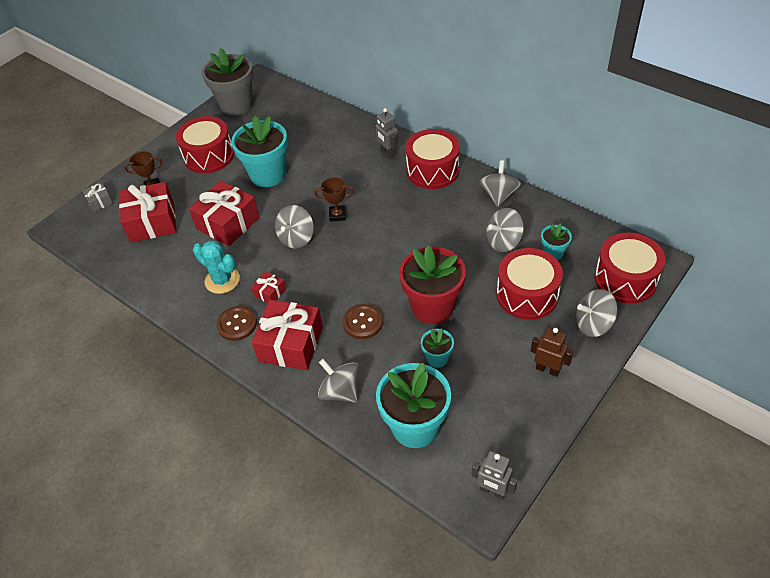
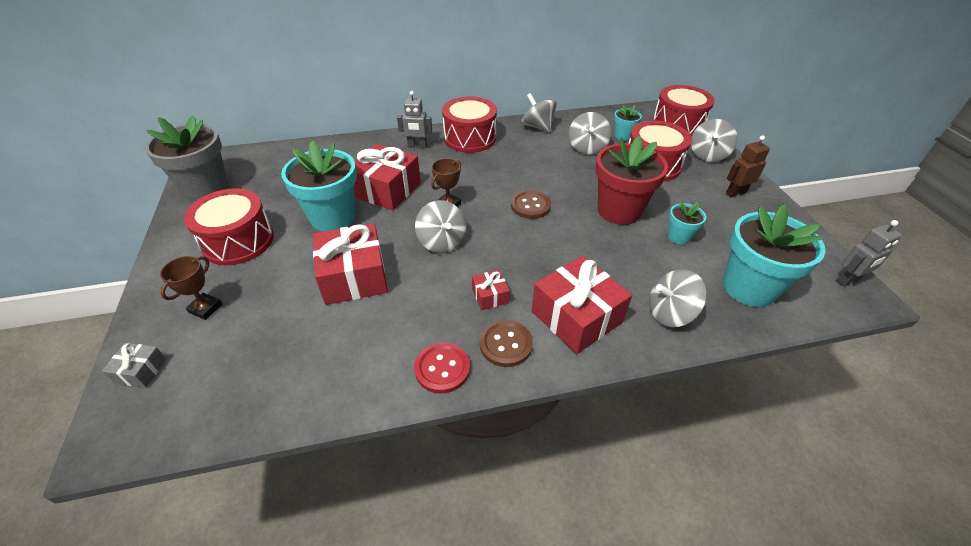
camera: 55 degrees left, 5 degrees down
(152, 222) = (257, 337): red gift -> red gift (386, 189)
(195, 308) = (442, 368): none -> red button
(222, 280) = (428, 323): turquoise cactus -> none
(362, 322) = (596, 256): brown button -> brown button (530, 206)

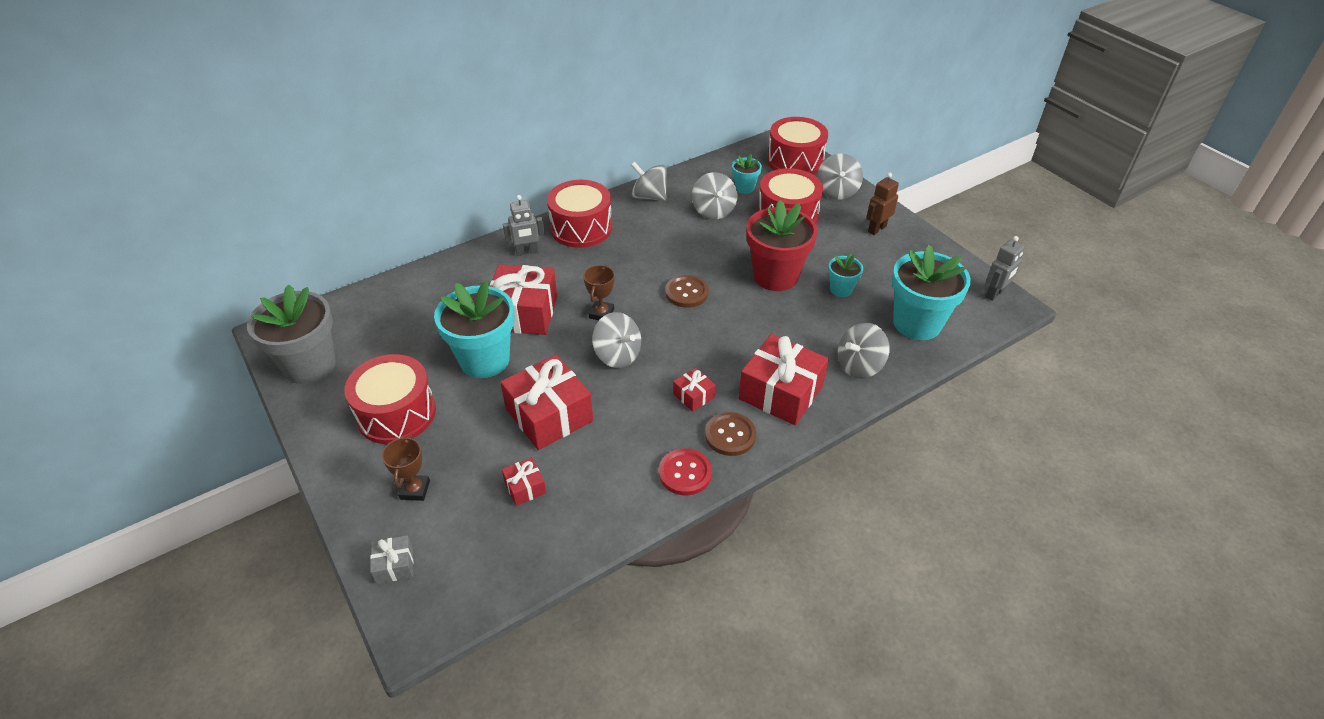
camera: 20 degrees left, 0 degrees up
(293, 335) = (525, 487): none -> red gift

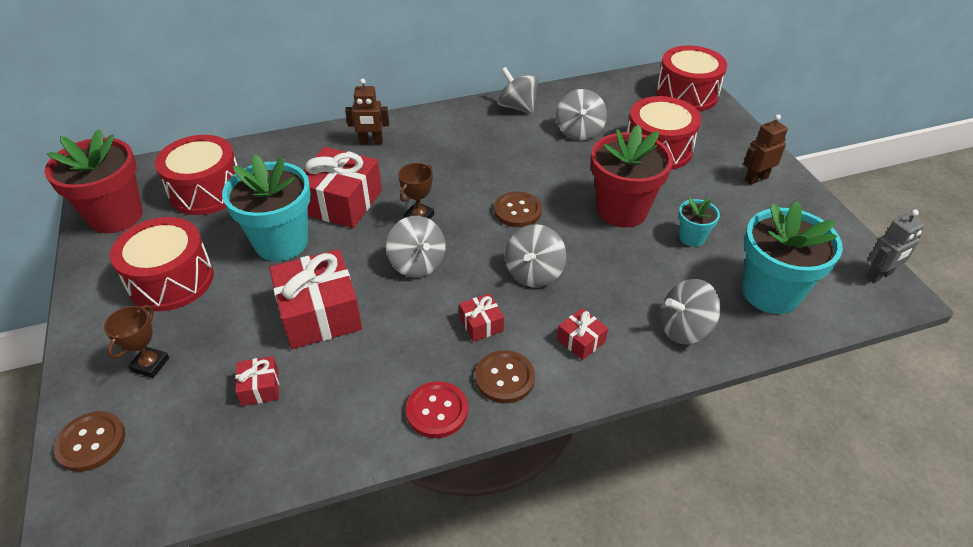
camera: 15 degrees right, 0 degrees up
(310, 365) = (116, 216): grey flower pot -> red flower pot
(394, 565) = (91, 442): grey gift -> brown button
(527, 252) = (371, 142): grey robot -> brown robot
(581, 228) = (435, 127): red drum -> red drum (206, 191)
(744, 188) = (621, 113): turquoise flower pot -> none
(781, 392) = (581, 341): red gift -> red gift, size x0.47
(837, 191) = (723, 132): grey spinning top -> grey spinning top (534, 273)

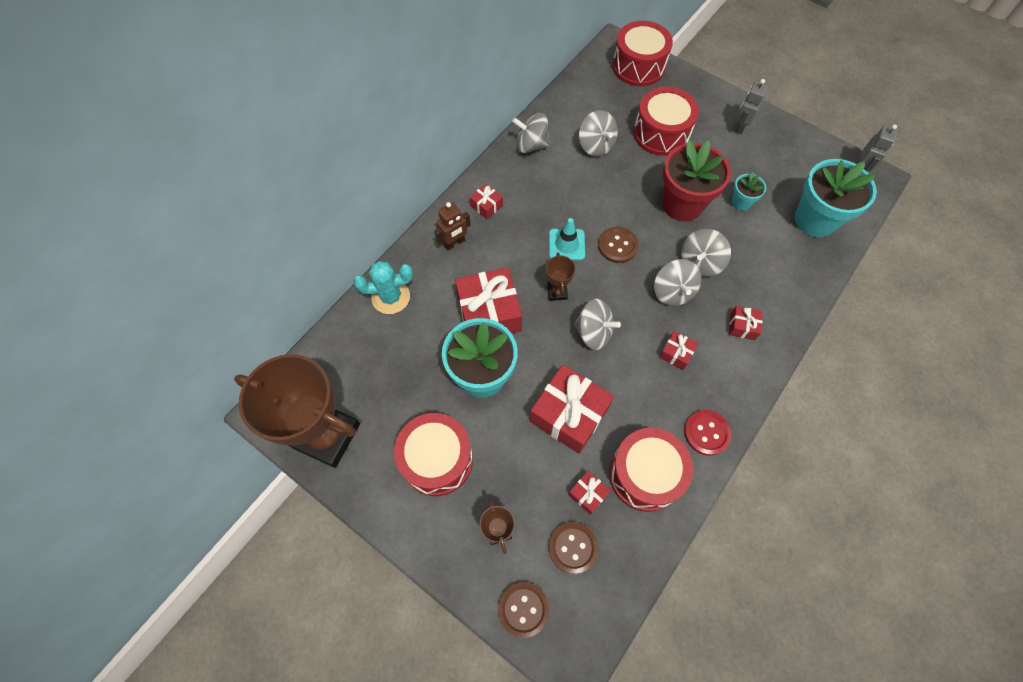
camera: 35 degrees left, 20 degrees up
(116, 216) = (326, 436): red flower pot -> brown trophy
(206, 191) = (374, 367): red drum -> red drum (645, 474)
(277, 153) = (391, 297): none -> turquoise cactus
(428, 130) = (486, 206): none -> red gift
(468, 187) = (566, 244): none -> turquoise traffic cone
(504, 378) = (723, 383): brown button -> brown button (573, 547)
(684, 328) = (790, 278): grey spinning top -> grey spinning top (700, 263)
(756, 178) = (740, 126): brown robot -> grey robot

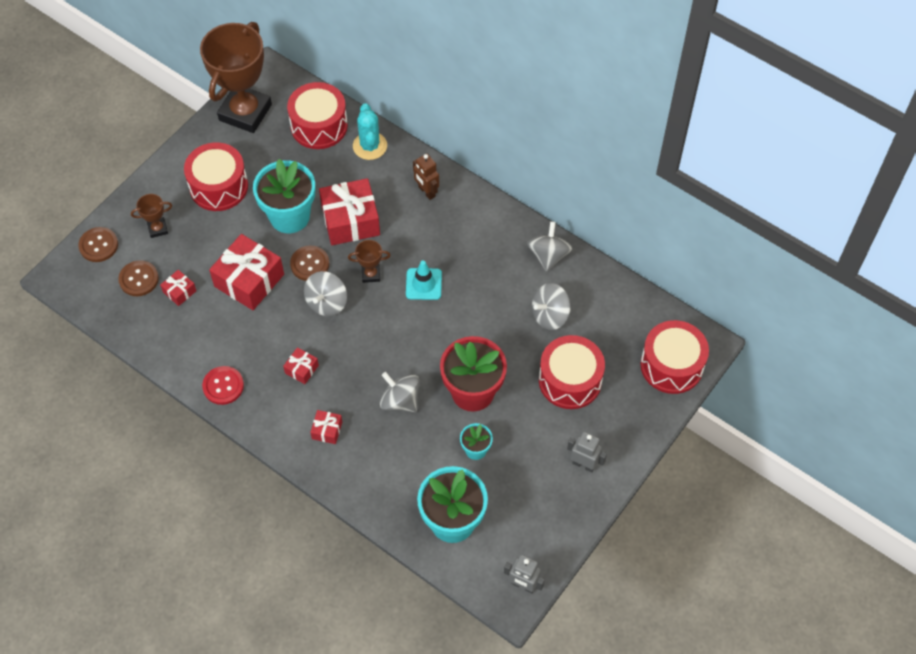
camera: 90 degrees right, 5 degrees down
(486, 206) = (470, 217): red gift -> none
(617, 246) = (422, 328): brown button -> brown button (310, 264)
(645, 474) = (191, 334): red drum -> red drum (319, 126)
(672, 292) = (367, 372): grey spinning top -> none

